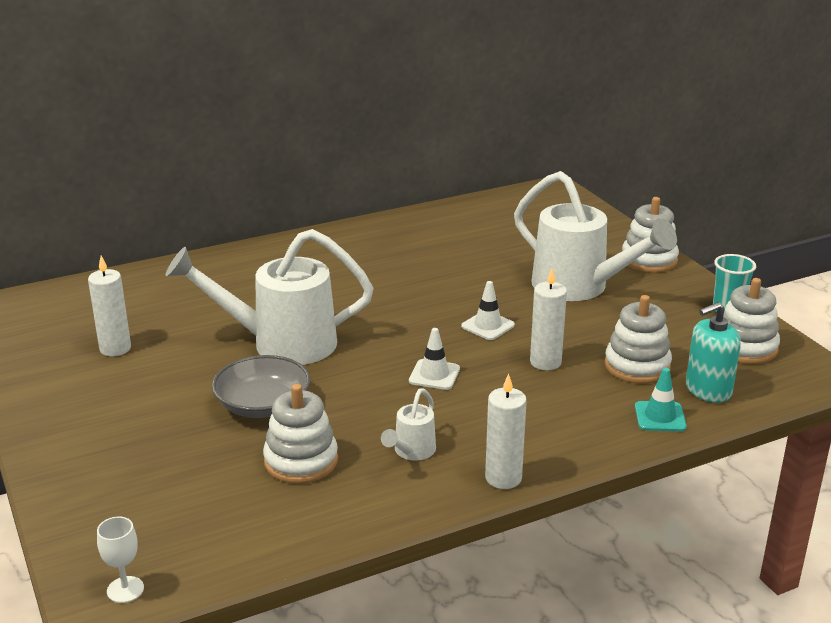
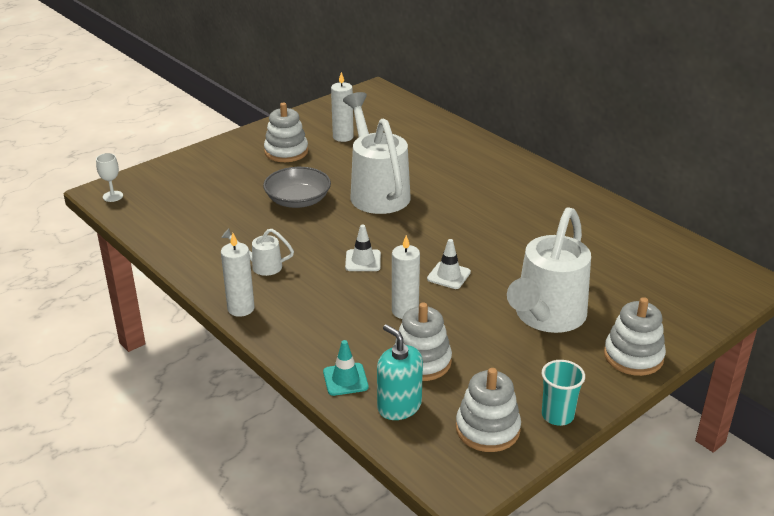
camera: 75 degrees right, 5 degrees up
(301, 461) = (240, 226): white stacking toy -> white stacking toy (286, 152)

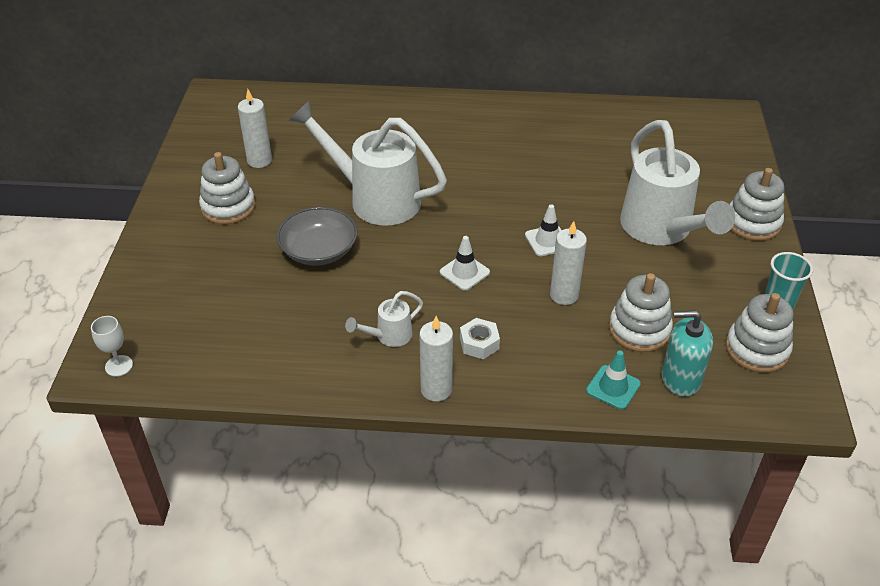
camera: 45 degrees left, 10 degrees up
(305, 302) = (479, 343): none -> white nut

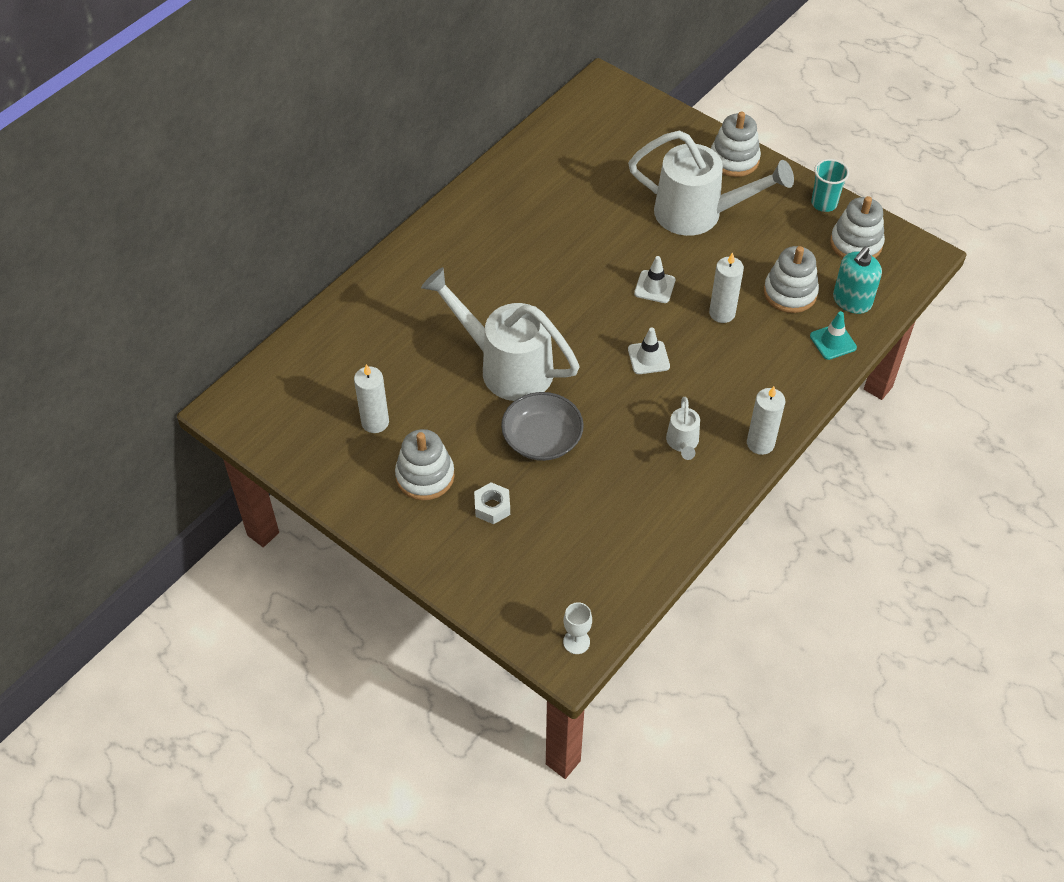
camera: 55 degrees left, 10 degrees up
(375, 199) = (506, 366): white watering can -> white watering can turned 60 degrees clockwise
(479, 343) = (733, 392): white nut -> white nut (492, 507)

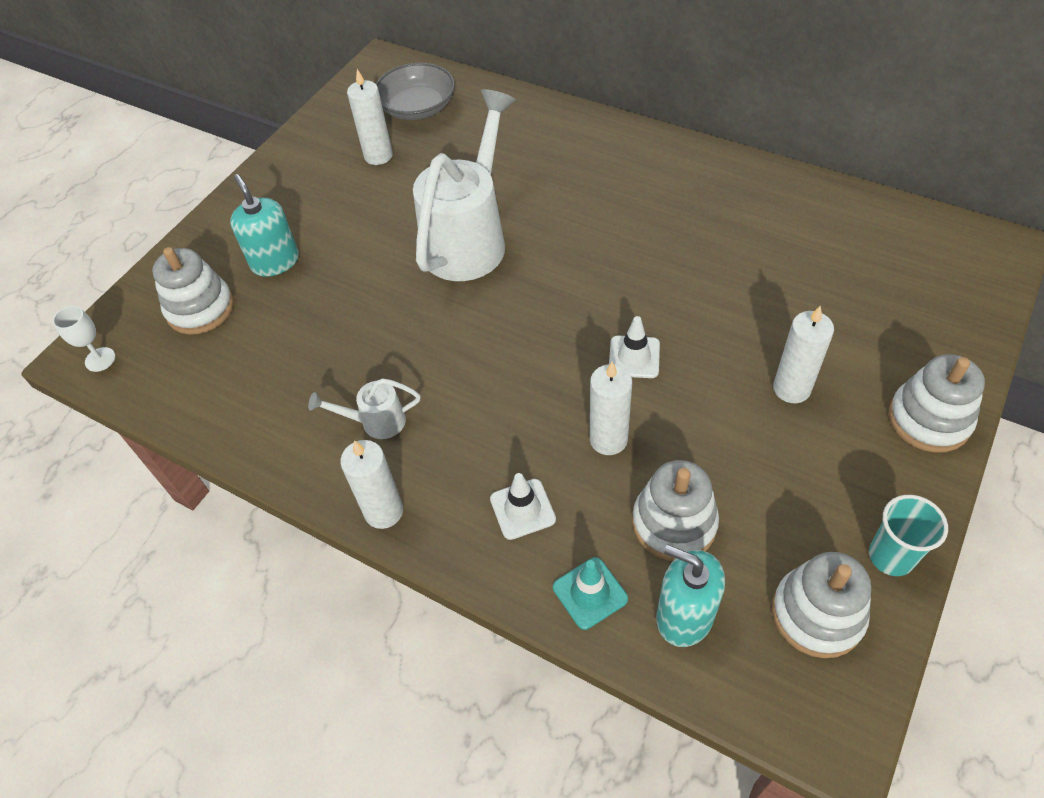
camera: 85 degrees right, 0 degrees up
(425, 476) = (313, 204): white stacking toy -> white stacking toy (200, 309)
(492, 507) = (275, 261): white nut -> turquoise soap dispenser
(542, 438) = (370, 286): grey bowl -> grey bowl (417, 108)
(648, 358) = (509, 367): white traffic cone -> white traffic cone (522, 509)
(698, 214) = (791, 388): white watering can -> white candle

